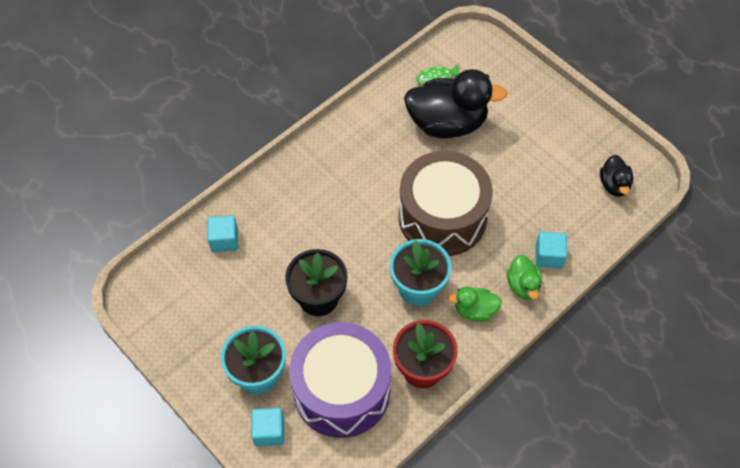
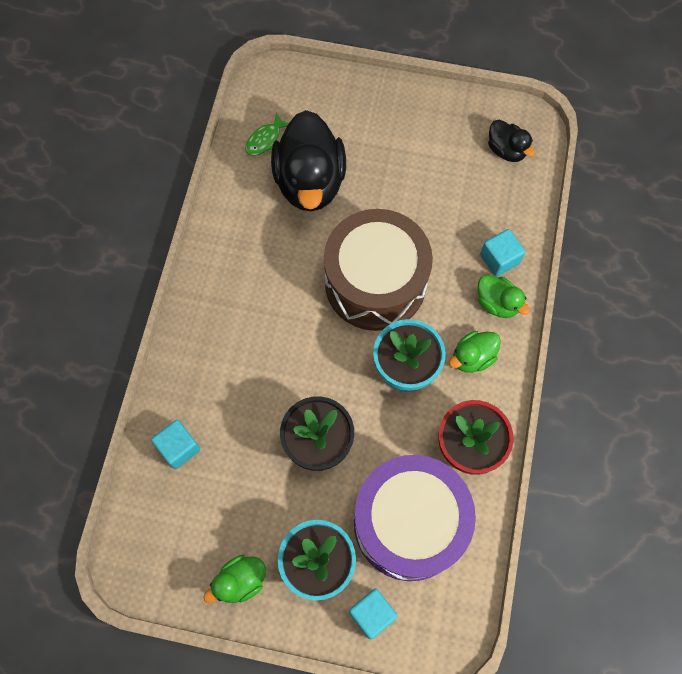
camera: 35 degrees left, 10 degrees up
(198, 350) = (240, 581): none -> green duck
(447, 123) = (310, 182): black duck -> black duck turned 120 degrees clockwise

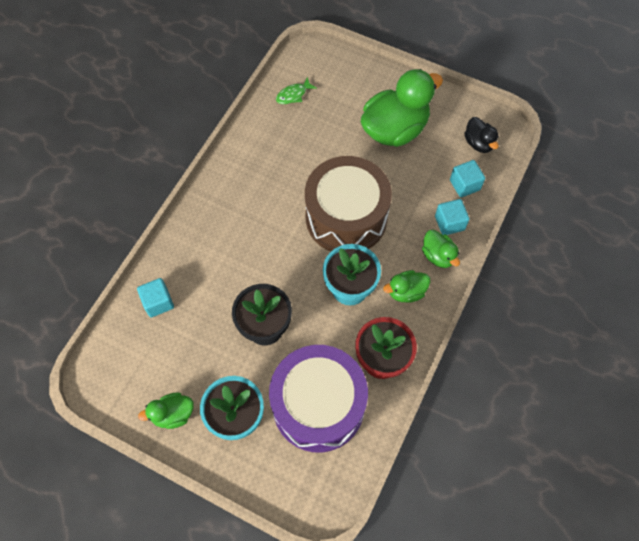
camera: 15 degrees right, 5 degrees down
(310, 182) = (318, 132): black duck -> none
(372, 614) = (267, 468): turquoise cube -> turquoise cube (464, 185)
(402, 156) = (394, 130): none -> green duck

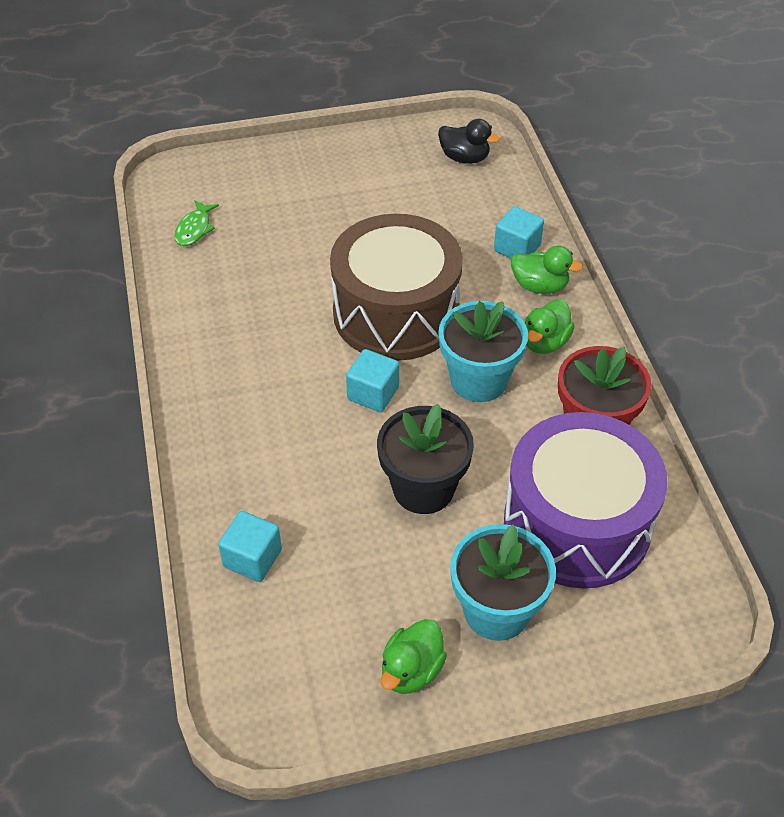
camera: 40 degrees left, 15 degrees down
(394, 130) = (357, 196): green duck -> none
(464, 185) = (493, 204): turquoise cube -> turquoise cube (373, 393)

